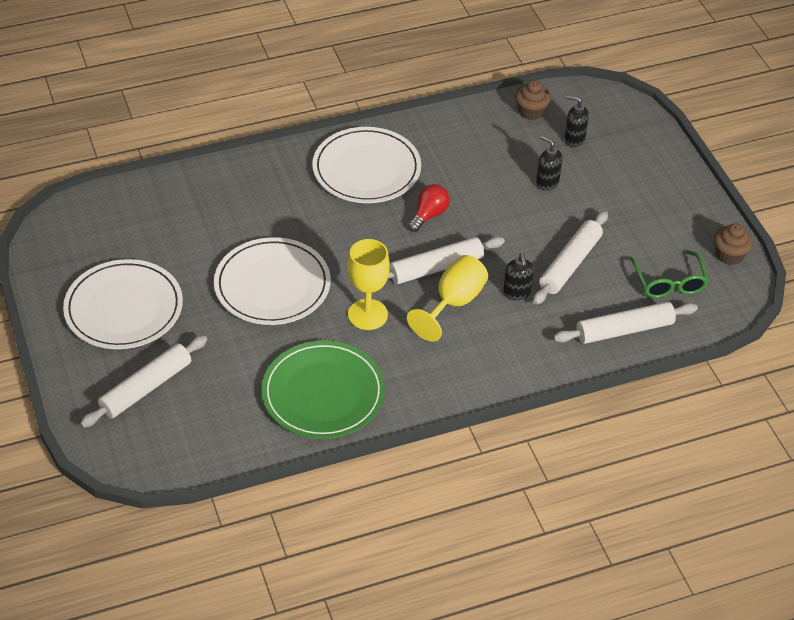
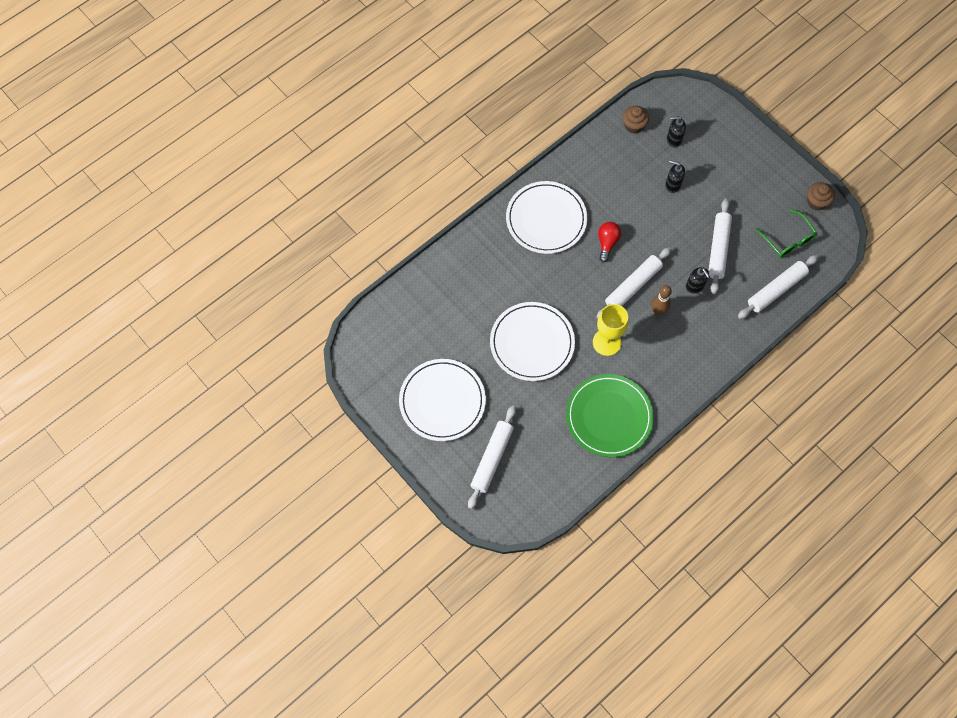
camera: 20 degrees left, 20 degrees up
(453, 303) = (658, 311): yellow goblet -> brown bowling pin

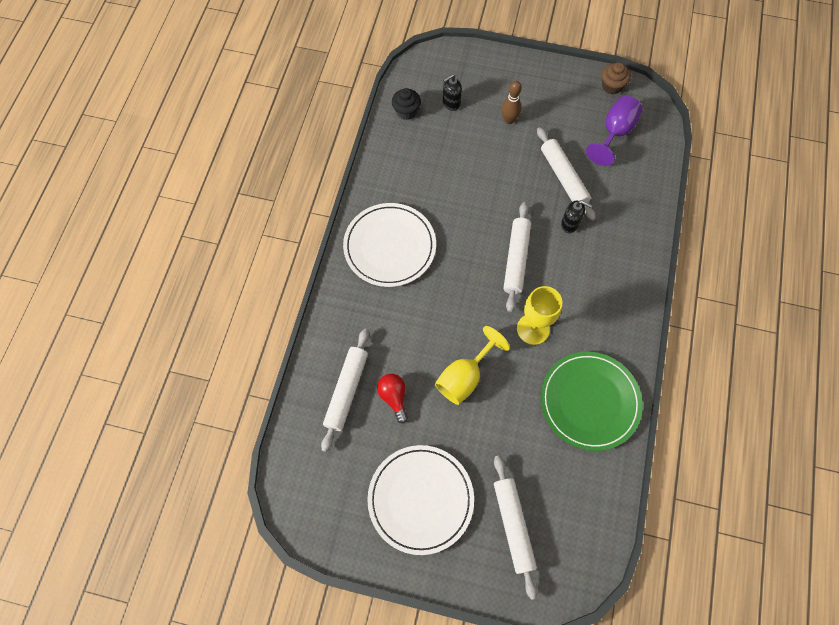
camera: 35 degrees left, 0 degrees up
(532, 343) = (464, 377): white plate -> yellow goblet
(607, 243) = (462, 233): red light bulb -> red light bulb (394, 397)
(633, 125) = (406, 111): brown cupcake -> black cupcake
(658, 311) = (555, 268): brown bowling pin -> brown bowling pin (509, 120)
(672, 185) = (480, 144): black soap dispenser -> none
(776, 289) = (639, 183): white rolling pin -> white rolling pin (346, 390)
(788, 240) = (614, 133): green glasses -> purple goblet

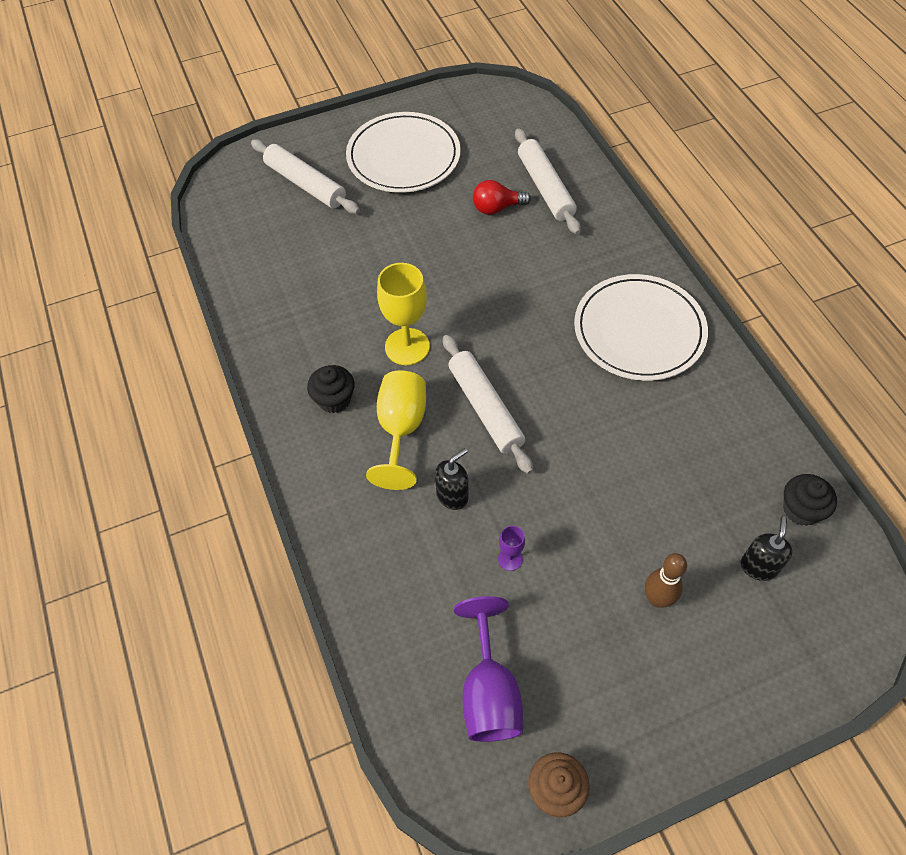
camera: 145 degrees right, 10 degrees down
(394, 397) = (497, 208): red light bulb -> red light bulb turned 135 degrees clockwise
(464, 377) = (443, 262): yellow goblet -> yellow goblet (401, 429)
(563, 177) = (510, 559): white rolling pin -> purple goblet
(570, 224) = (452, 496): black soap dispenser -> black soap dispenser turned 150 degrees clockwise
(589, 401) = (296, 316): green plate -> none
(600, 323) = (334, 399): none -> black cupcake

